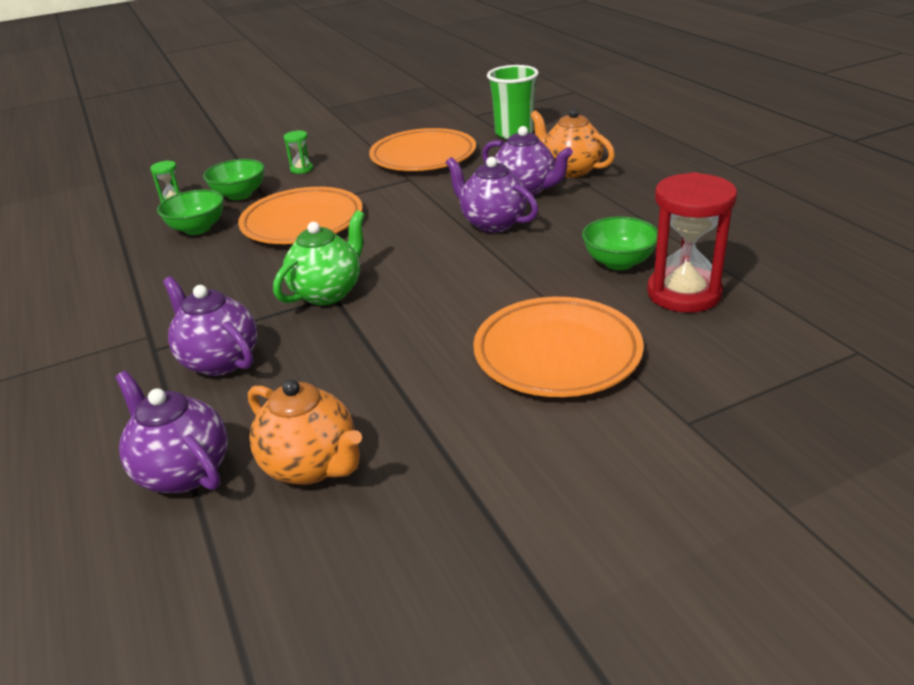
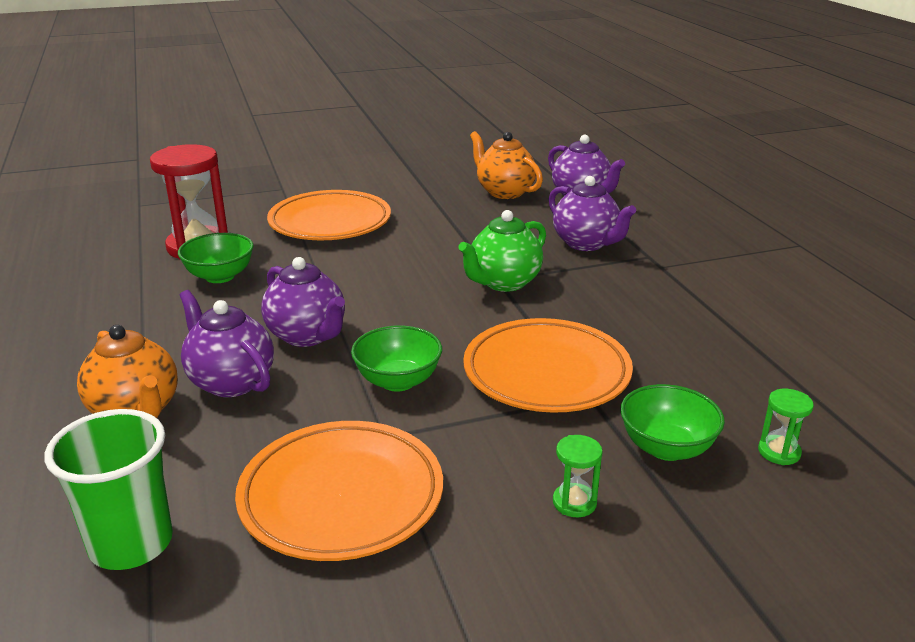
camera: 175 degrees left, 5 degrees down
(197, 228) = (695, 385): green bowl -> green bowl (398, 381)

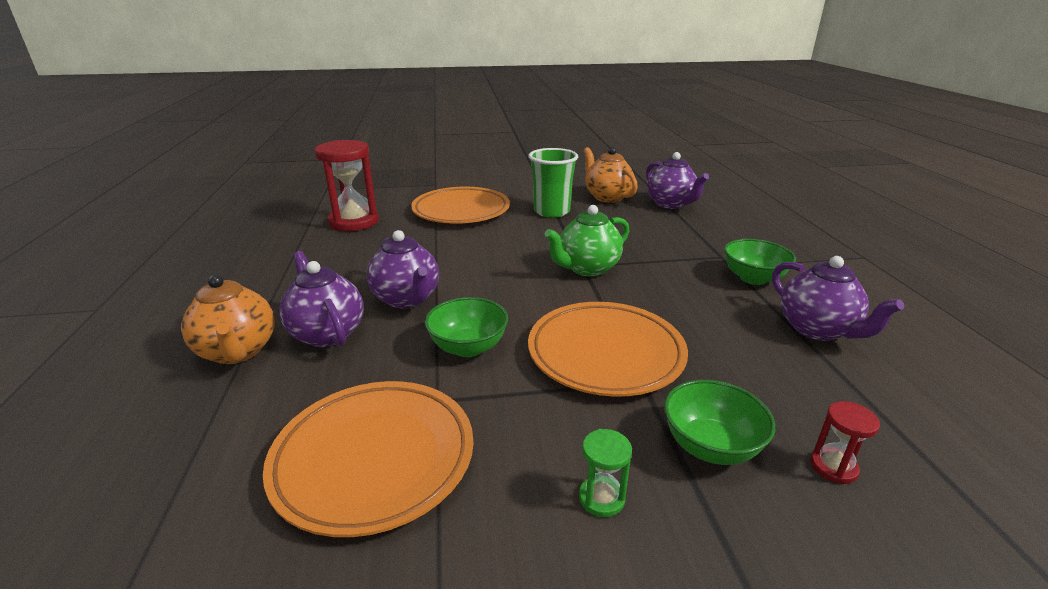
camera: 10 degrees right, 0 degrees up
(131, 544) = (164, 483): green cup -> green cup (551, 211)
(220, 276) = (359, 245): green bowl -> green bowl (753, 278)
(586, 243) = (667, 242): purple teapot -> purple teapot (817, 330)
(779, 452) = (833, 467): green hourglass -> red hourglass

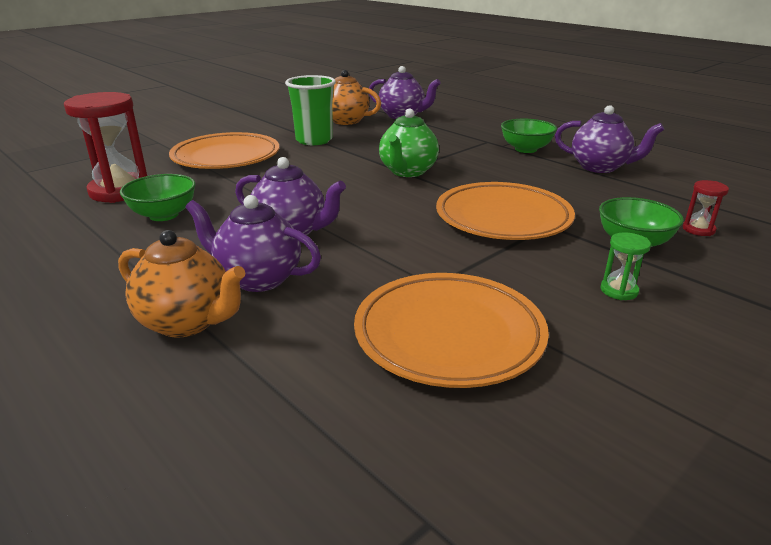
camera: 35 degrees left, 0 degrees up
(468, 347) = (401, 246): green bowl -> green bowl (164, 215)

